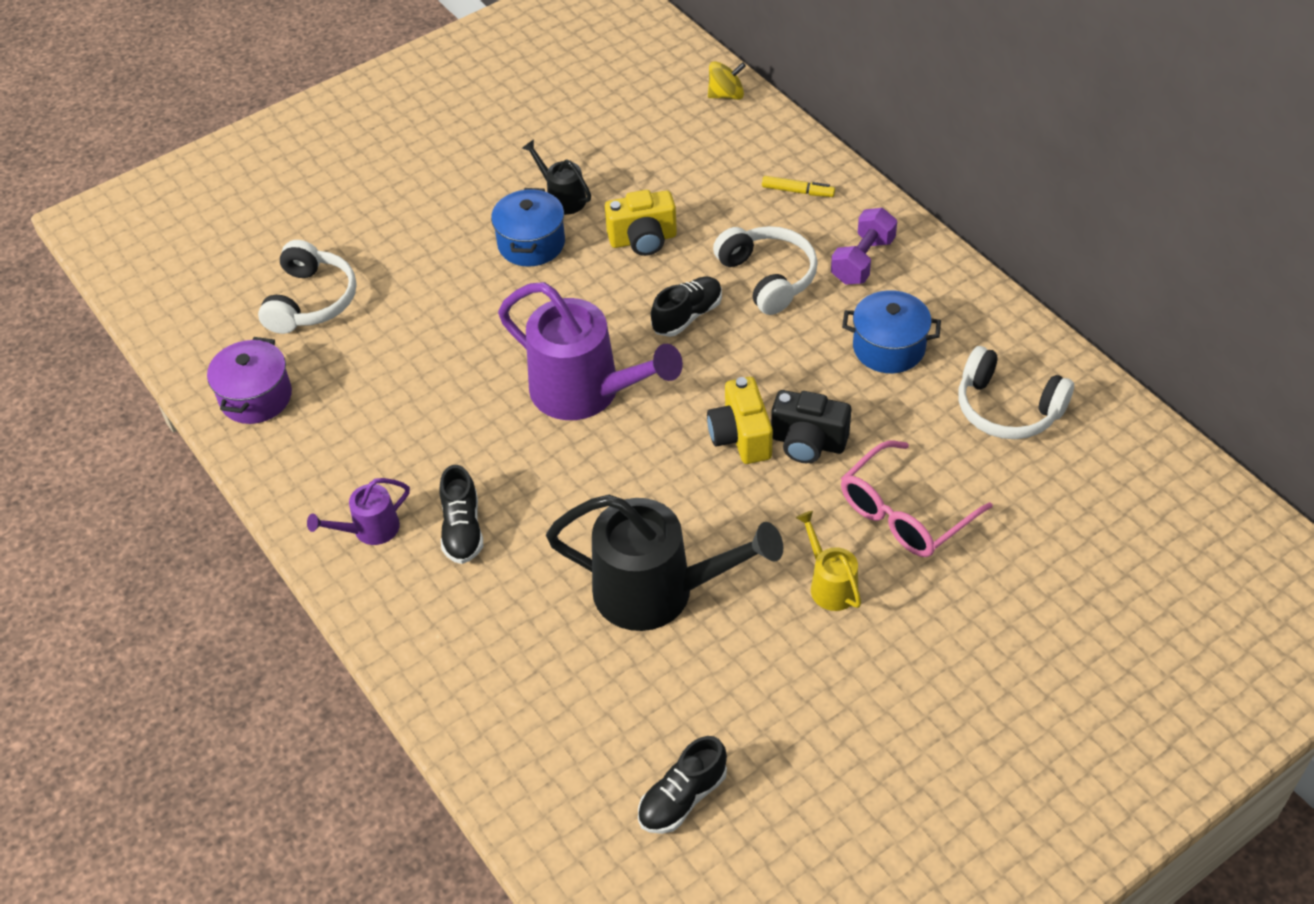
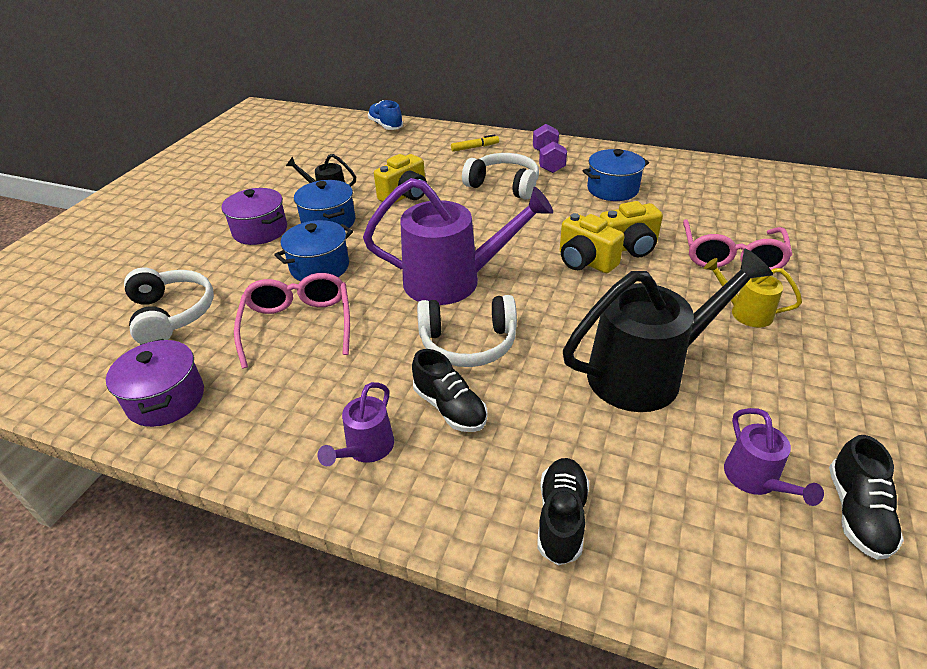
camera: 35 degrees left, 10 degrees down
(407, 371) = (298, 324): none -> pink glasses
(456, 223) = (260, 231): none -> purple pot
(476, 306) = (320, 267): none -> blue pot
(636, 730) = (756, 480): none -> purple watering can
(687, 316) = (476, 218): black shoe -> black shoe (561, 518)
(726, 95) = (386, 125): yellow spinning top -> blue shoe
(808, 443) = (629, 247): black camera -> yellow camera
(1007, 408) = (710, 190): white headphones -> white headphones (468, 343)

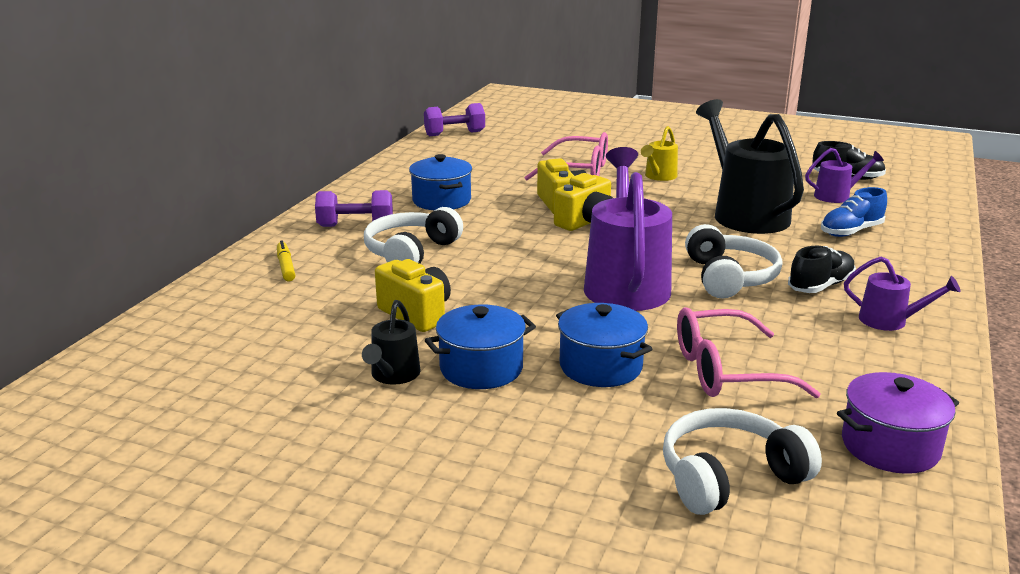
camera: 90 degrees left, 15 degrees down
(260, 231) = (497, 428): purple pot -> none
(386, 125) = (144, 337): blue shoe -> blue shoe (851, 231)
(561, 518) = (907, 250): black shoe -> none
(802, 183) = (454, 134): none -> purple dumbbell

